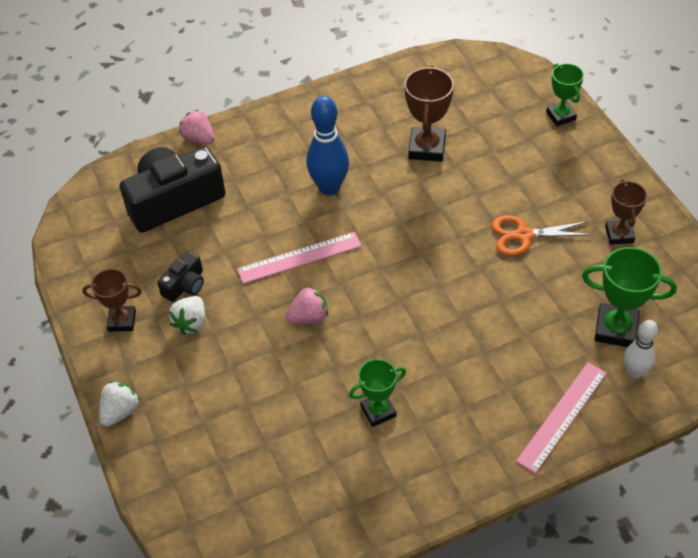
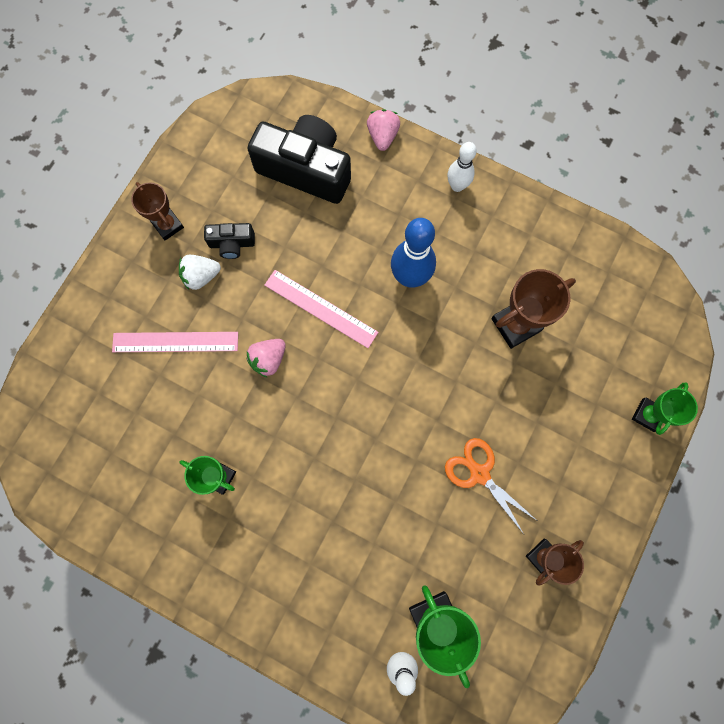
camera: 50 degrees right, 25 degrees up
(120, 412) = (92, 289): white strawberry -> none
(285, 119) = (457, 186): none -> white bowling pin
(308, 317) = (268, 359): pink strawberry -> pink strawberry turned 105 degrees clockwise
(562, 416) = (314, 627): pink ruler -> pink ruler (175, 342)

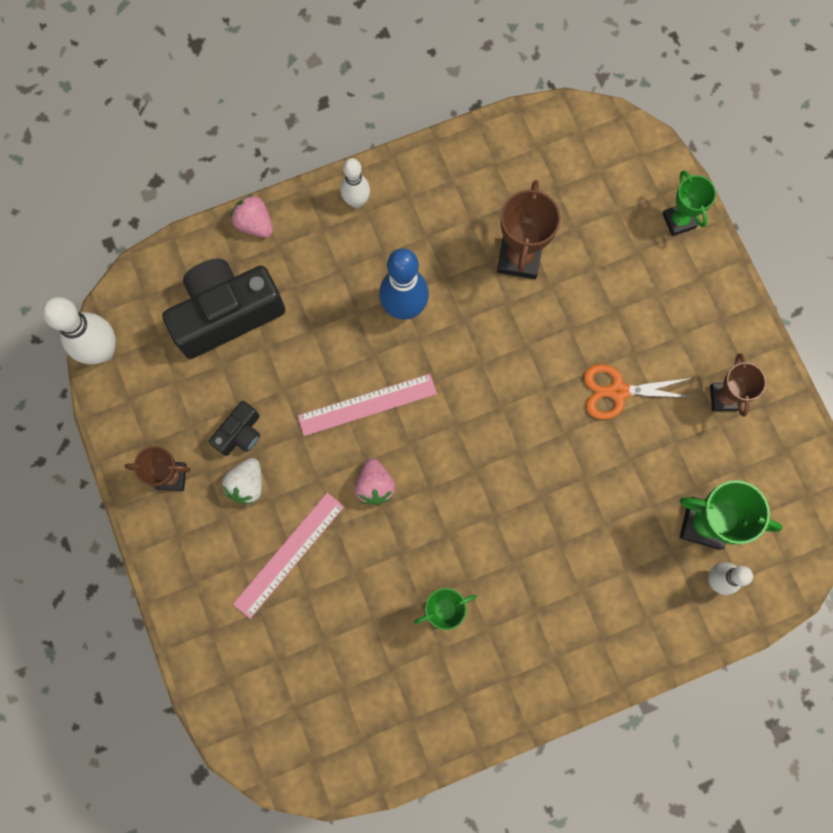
camera: 50 degrees left, 0 degrees up
(216, 116) = (102, 351): none -> white bowling pin

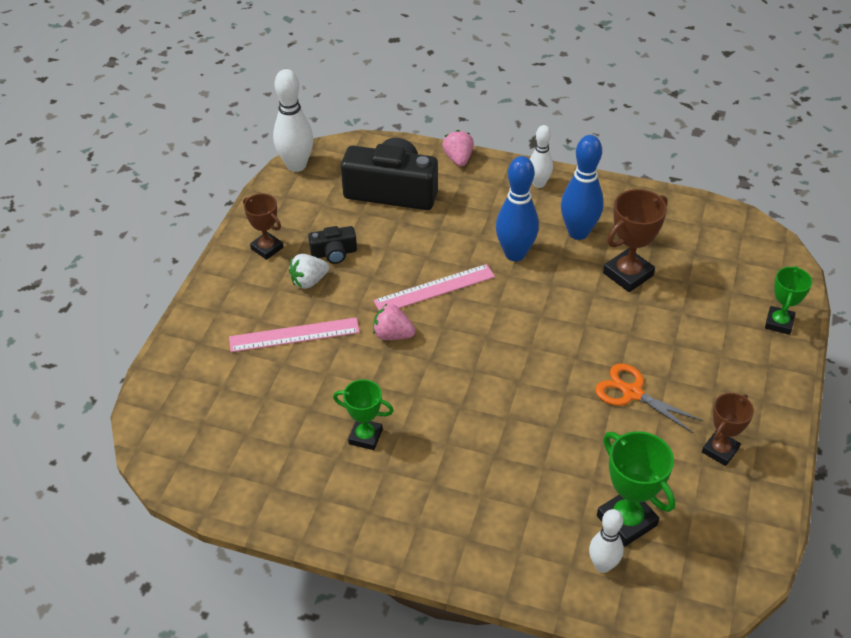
camera: 40 degrees right, 30 degrees down
(367, 405) = (434, 289): pink ruler -> pink ruler turned 45 degrees counterclockwise
(375, 486) = (393, 335): pink strawberry -> pink strawberry turned 75 degrees clockwise
(439, 238) = (578, 232): none -> blue bowling pin

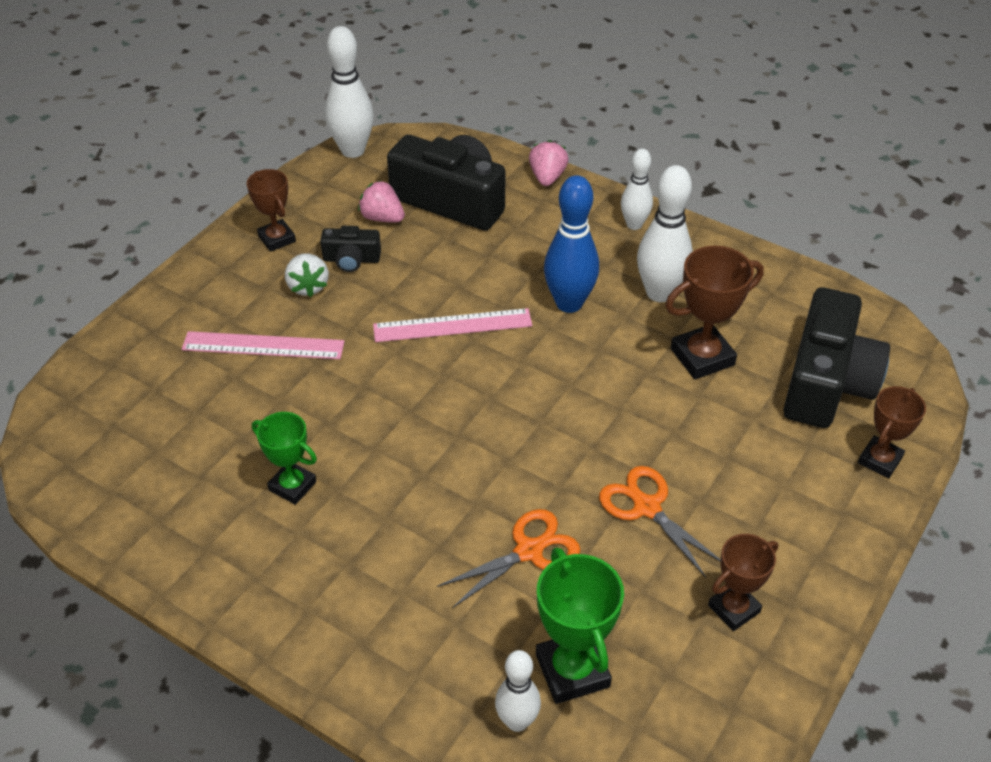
camera: 15 degrees right, 0 degrees up
(309, 281) = (308, 286): white strawberry -> white strawberry turned 90 degrees counterclockwise
(393, 335) = (378, 370): pink strawberry -> pink strawberry (382, 218)
(561, 444) = (528, 551): none -> orange scissors
(578, 232) = (659, 293): blue bowling pin -> white bowling pin
(722, 274) = (826, 382): none -> black camera
(779, 323) = (879, 460): green trophy -> brown trophy

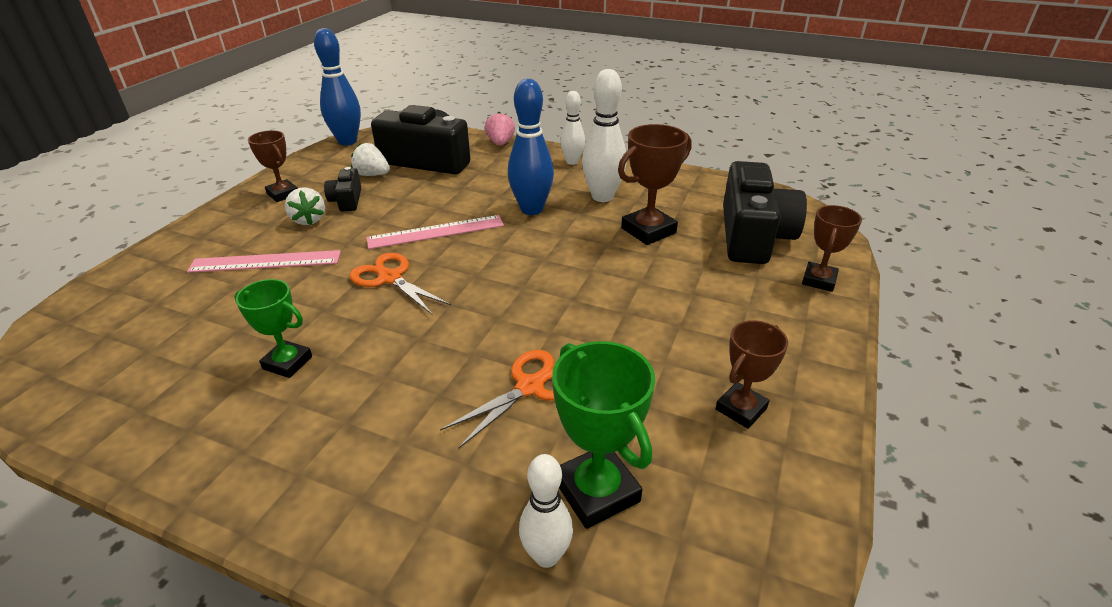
camera: 10 degrees left, 10 degrees down
(351, 259) = (347, 200): black camera -> black camera turned 90 degrees clockwise
(353, 150) = (347, 141): white bowling pin -> blue bowling pin
(382, 218) = (372, 175): pink strawberry -> white strawberry
(647, 508) = (633, 338): orange scissors -> orange scissors (390, 278)

